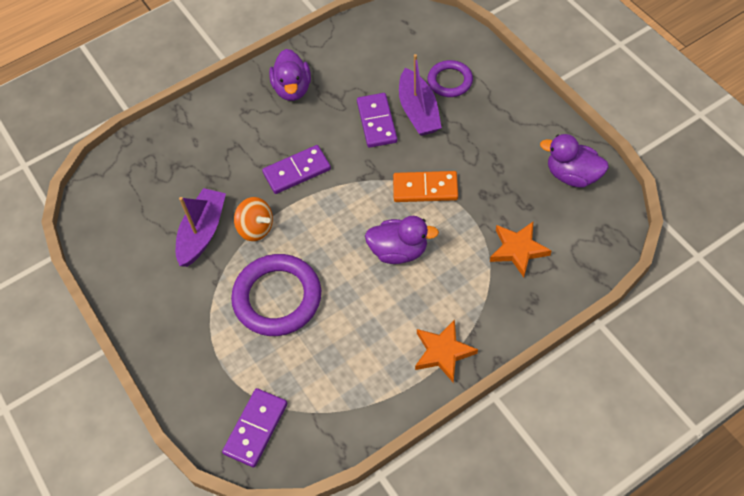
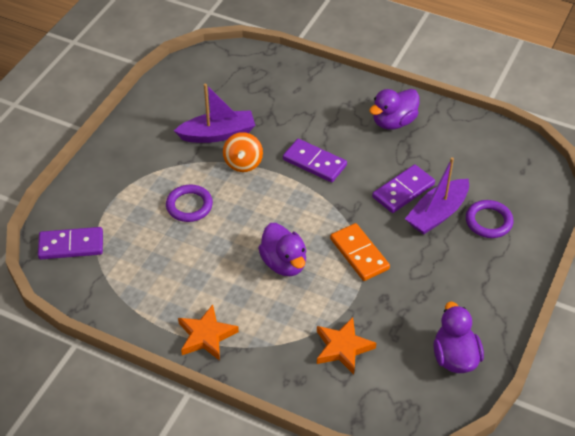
camera: 55 degrees right, 10 degrees down
(277, 298) = (189, 206): purple ring -> purple ring, size x0.58

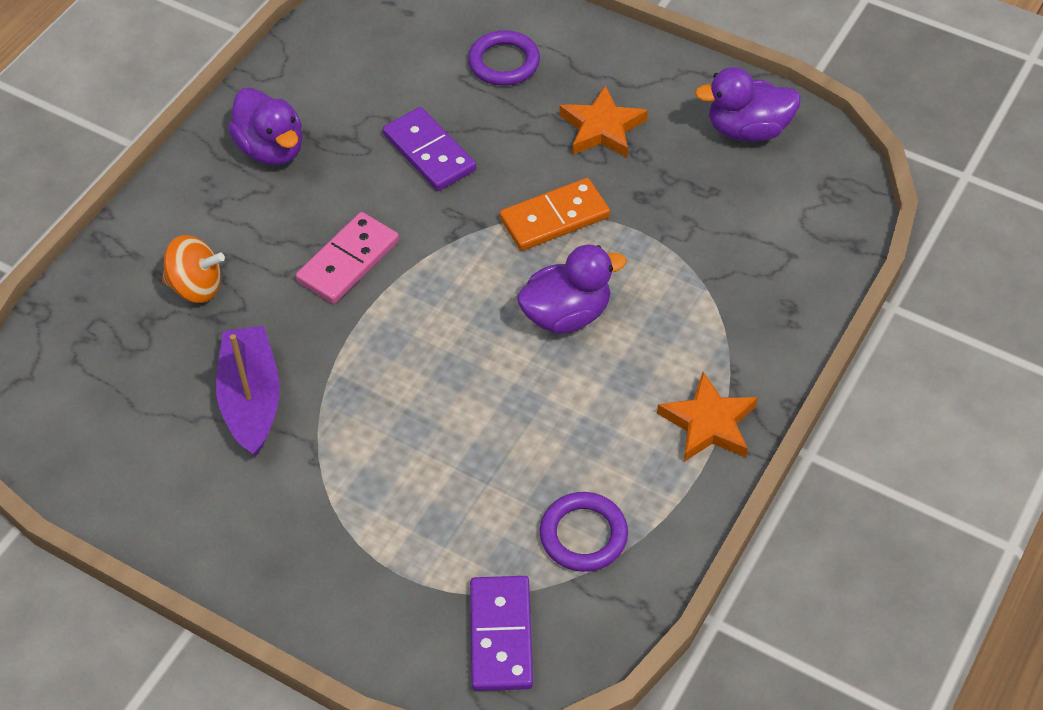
camera: 85 degrees left, 5 degrees up
(189, 206) = (425, 445): purple ring -> purple ring (583, 535)
(243, 163) = (333, 362): orange spinning top -> orange spinning top (196, 287)
(314, 162) = (348, 261): purple domino -> pink domino
(343, 348) = (732, 251): orange star -> orange star (602, 128)
(437, 214) = (482, 118): purple boat -> none

